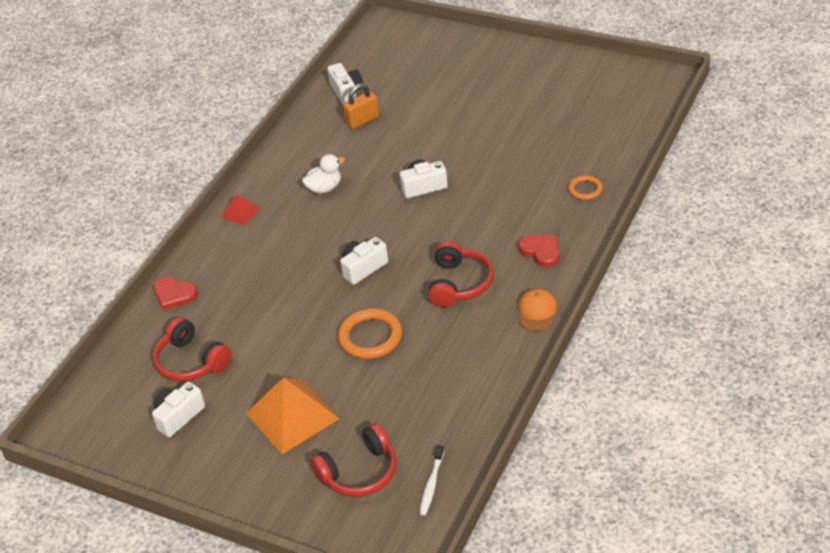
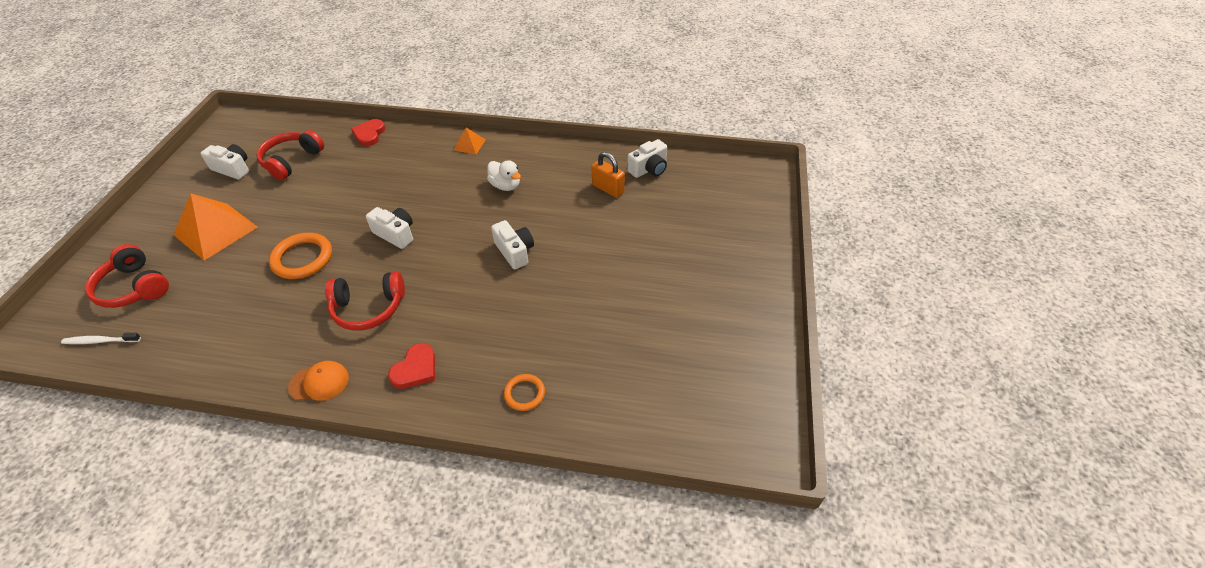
camera: 70 degrees right, 5 degrees up
(240, 212) = (469, 144): red pyramid -> orange pyramid

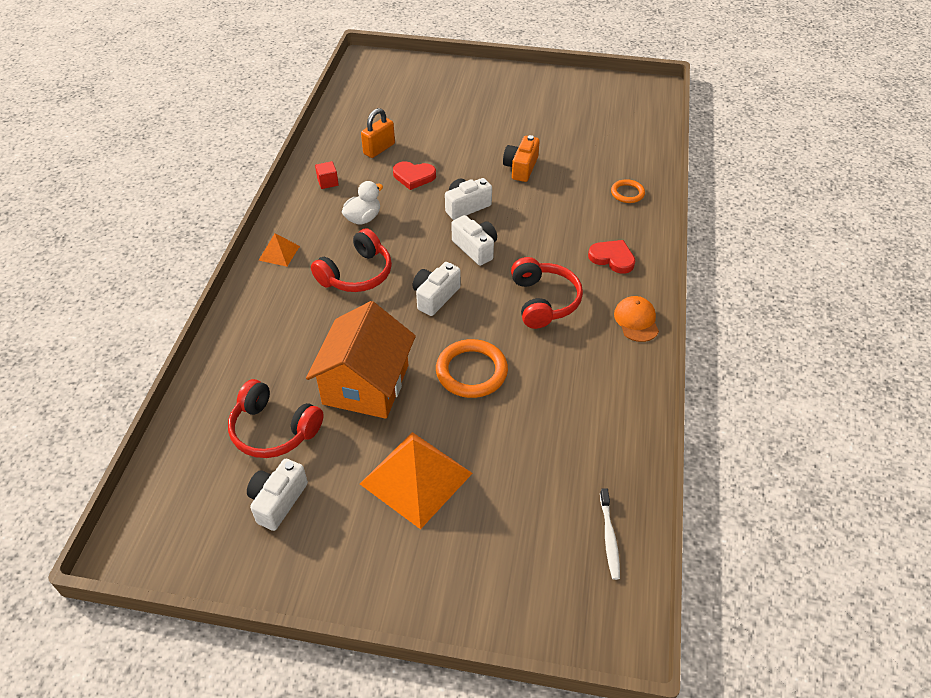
camera: 90 degrees left, 0 degrees up
(134, 287) = (521, 537): red headphones -> red headphones (357, 274)
(313, 200) = (366, 385): none -> orange house
(369, 134) = (230, 353): red heart -> red heart (414, 176)
(558, 161) = (328, 182): none -> red cube
(576, 295) = (521, 168): none -> orange camera
(649, 169) = (352, 123): white camera -> white camera (475, 248)

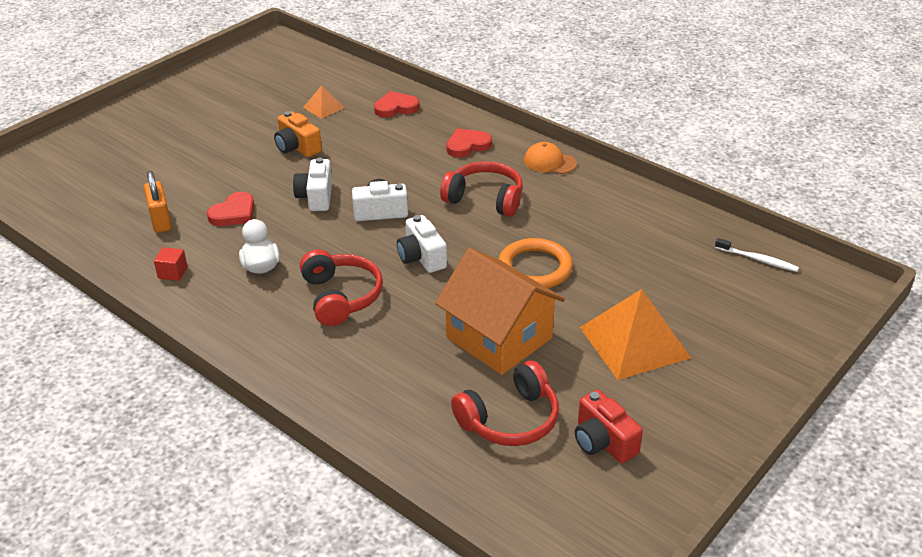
camera: 60 degrees left, 10 degrees down
(278, 501) = (603, 442): white camera -> red camera
(279, 253) = (251, 342): orange pyramid -> orange pyramid (323, 107)
(627, 193) = (396, 107): orange ring -> red heart

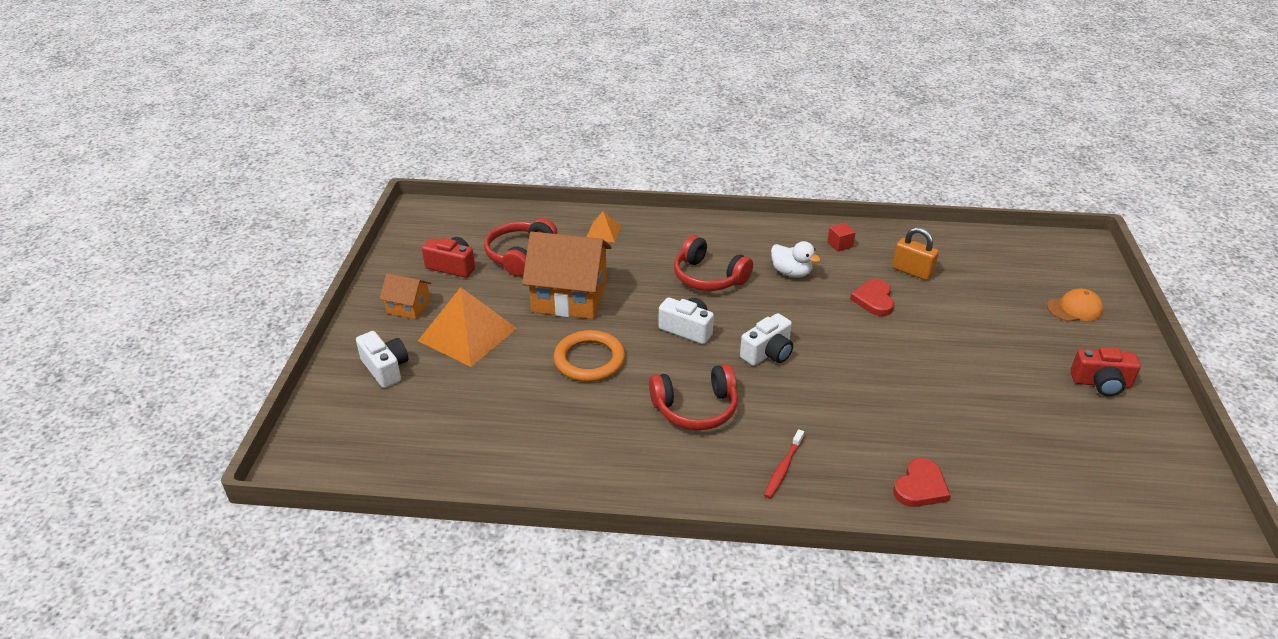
camera: 145 degrees right, 0 degrees up
(191, 105) = (1101, 383): none -> red camera
(297, 147) = (929, 383): orange camera -> none
(316, 197) = (837, 342): white camera -> white camera (385, 368)
(323, 107) = (986, 446): orange pyramid -> orange pyramid (603, 232)
(467, 145) = (783, 468): red heart -> red toothbrush
(549, 162) = (678, 488): orange cap -> orange cap (1074, 309)
(683, 405) = (408, 307): none -> orange house
(758, 260) = (392, 458): white toothbrush -> none

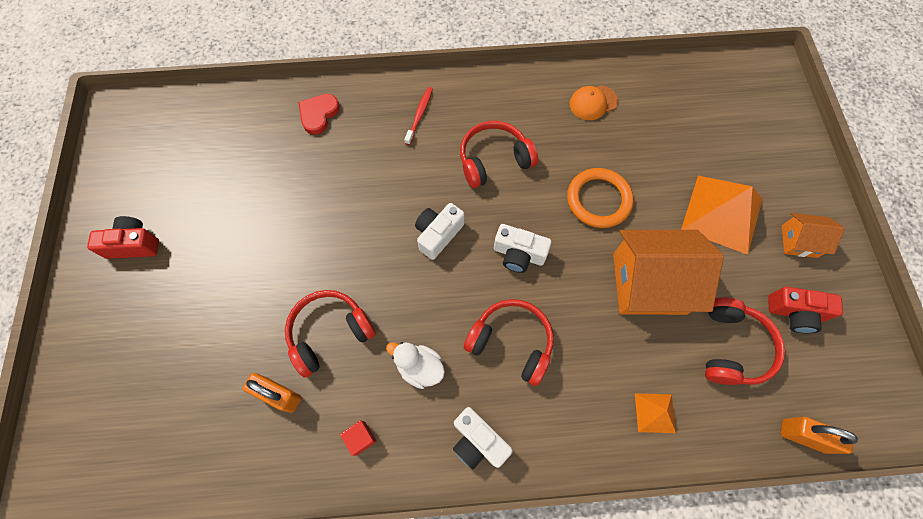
camera: 170 degrees right, 30 degrees up
(385, 368) = (768, 162): white camera -> white camera (478, 441)
(498, 212) = (803, 436): none -> orange padlock
(874, 300) = (329, 333): red heart -> red headphones
(1074, 309) = (112, 355): orange cap -> orange cap (593, 103)

